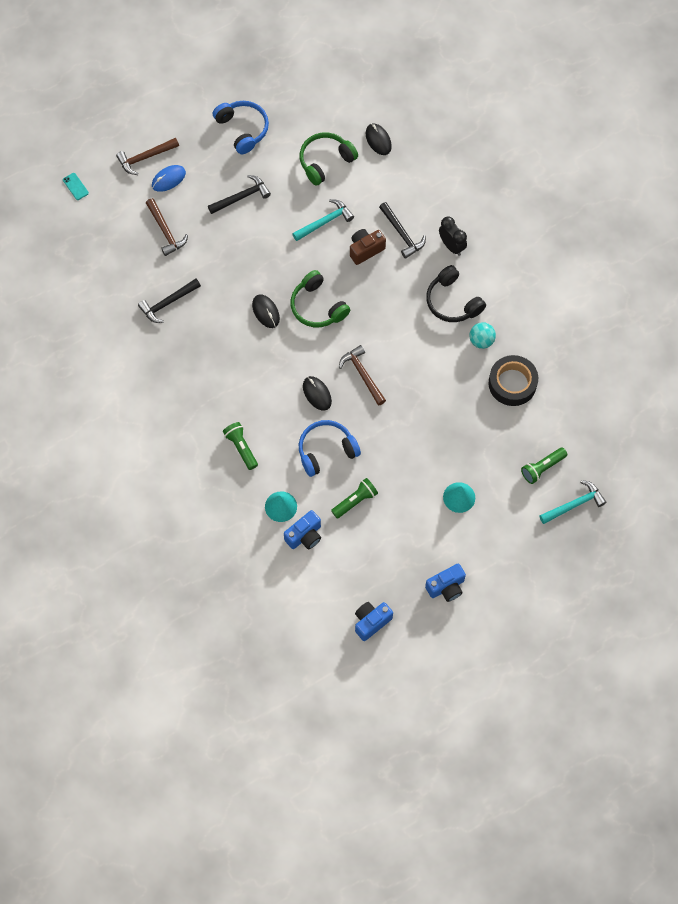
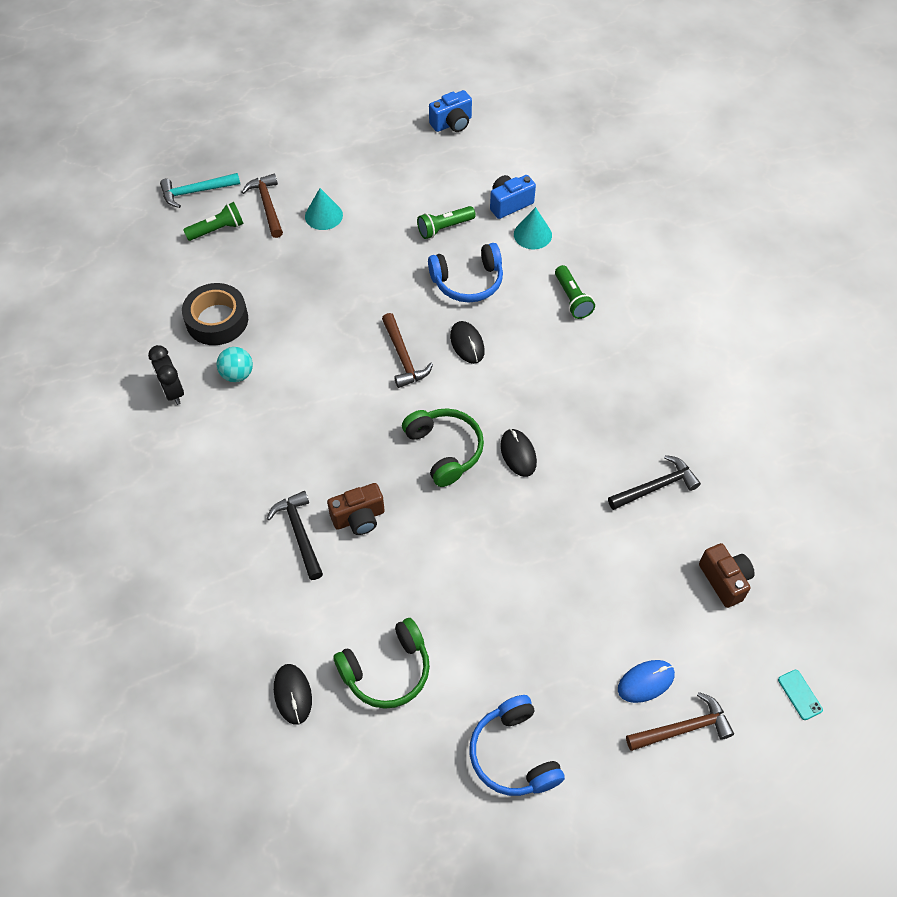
camera: 170 degrees left, 10 degrees down
(120, 247) = (724, 580): none -> brown camera
(165, 231) = (654, 594): brown hammer -> brown hammer (267, 205)
(241, 197) = (530, 631): black hammer -> none
(325, 222) = (409, 570): turquoise hammer -> none
(446, 587) = (364, 141): blue camera -> none
(451, 246) = (233, 504): black clock -> black clock (173, 391)
(452, 301) = (258, 428): black headphones -> none

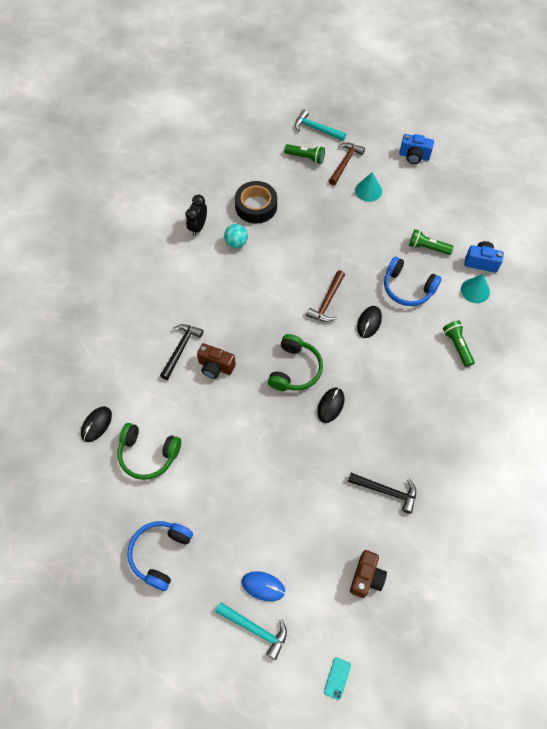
camera: 45 degrees right, 5 degrees up
(452, 123) = (498, 190): blue camera -> blue camera (414, 156)
(572, 299) = (457, 346): green flashlight -> green flashlight turned 135 degrees clockwise
(683, 728) = (255, 629): brown hammer -> turquoise hammer

